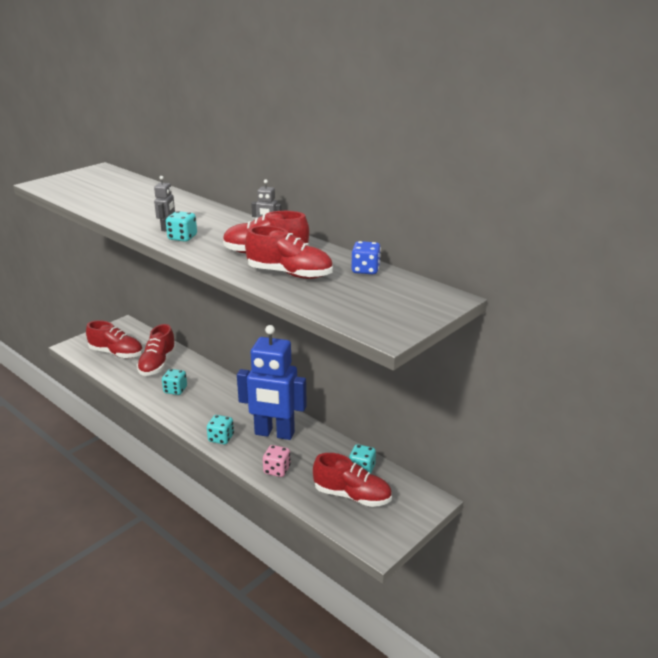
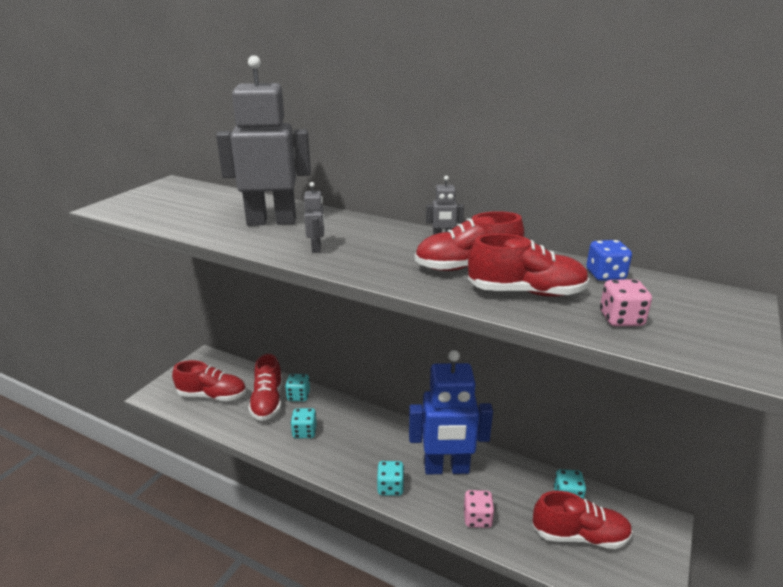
camera: 15 degrees left, 0 degrees up
(151, 205) = (271, 221): none -> grey robot
(182, 238) = (347, 259): turquoise dice -> turquoise dice (298, 396)
(338, 298) = (621, 319): none -> pink dice

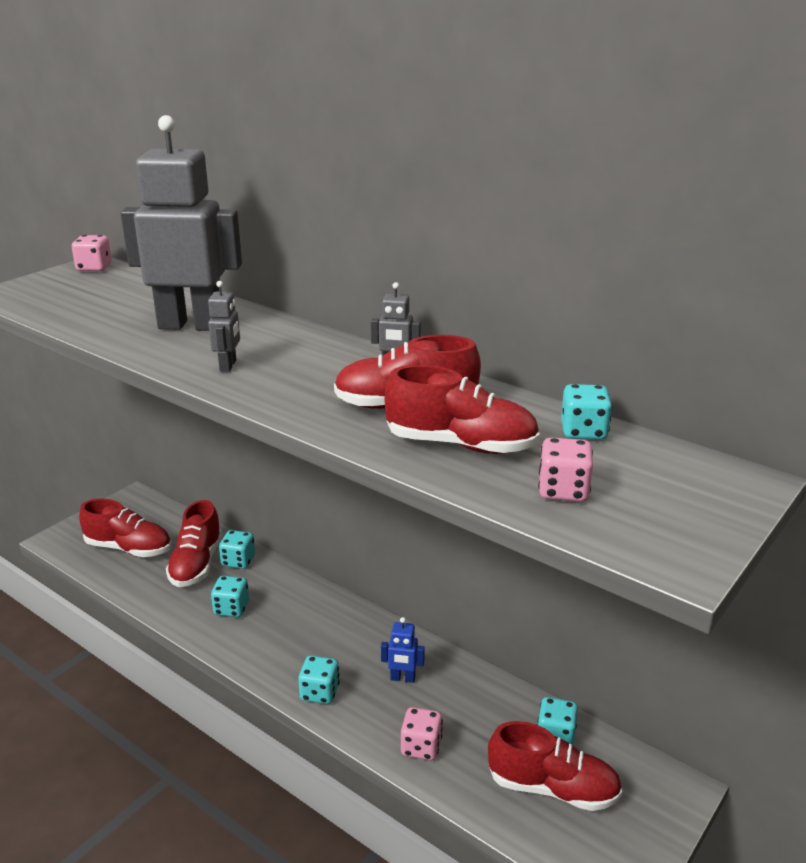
camera: 10 degrees right, 0 degrees up
(173, 185) = (94, 268): none -> pink dice
(446, 468) = (402, 678): blue robot -> blue robot, size x0.40
(605, 275) = (583, 432): blue dice -> turquoise dice

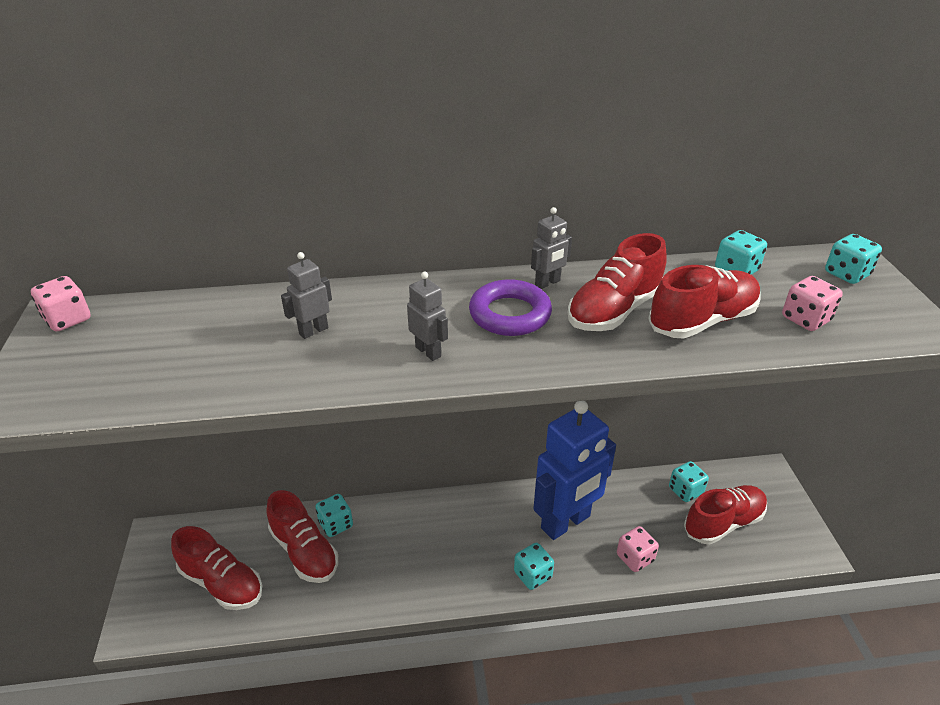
camera: 45 degrees left, 10 degrees up
(129, 548) = (222, 583): red shoe -> red shoe turned 60 degrees clockwise
(191, 325) = (313, 331): grey robot -> grey robot, size x0.40
(231, 608) = (386, 565): turquoise dice -> turquoise dice (846, 274)
(325, 372) = (510, 314): none -> purple ring
(402, 678) = (566, 522): blue robot -> blue robot, size x2.49

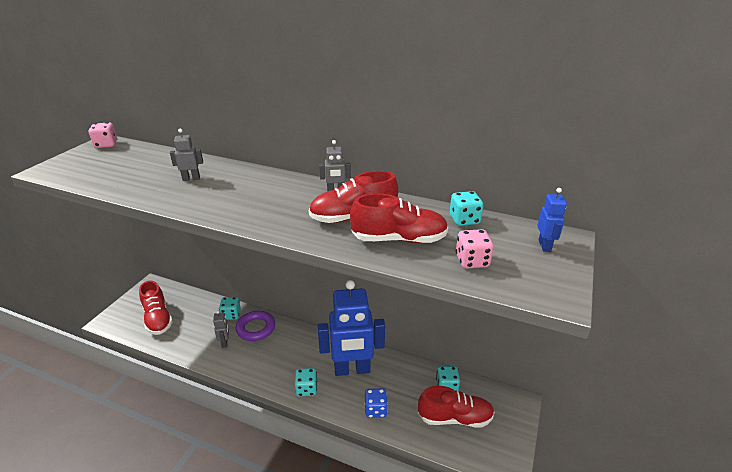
camera: 30 degrees right, 5 degrees down
(304, 551) = (205, 321): red shoe -> none
(428, 351) = (228, 204): grey robot -> grey robot (225, 342)
(510, 314) = (293, 200): purple ring -> purple ring (256, 328)
(635, 558) = (375, 410): pink dice -> blue dice
(846, 274) = (544, 246): turquoise dice -> blue robot

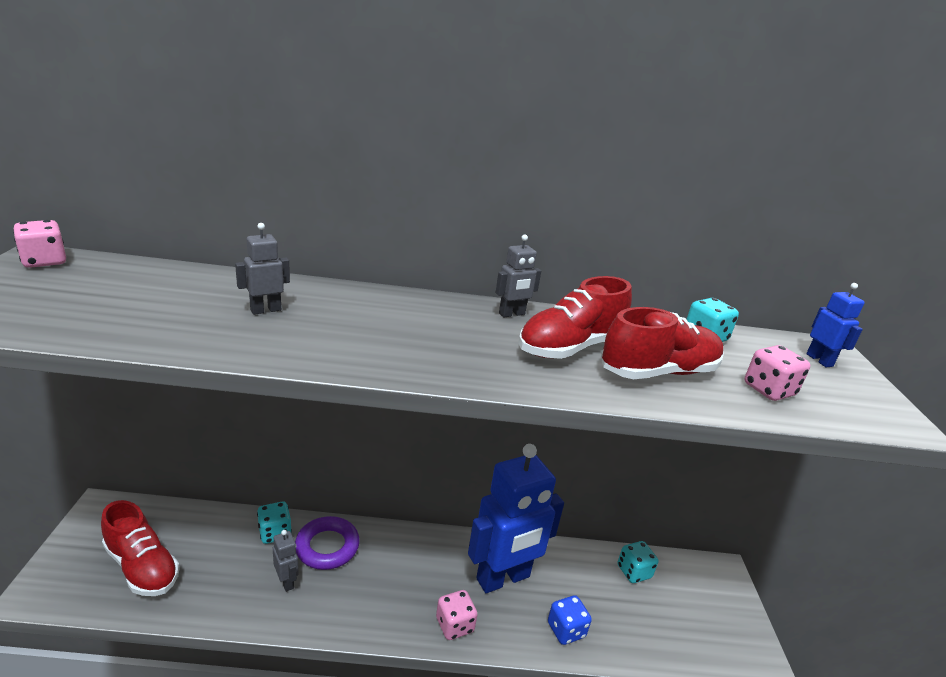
camera: 25 degrees left, 5 degrees down
(306, 389) = (454, 625): turquoise dice -> pink dice
(454, 418) = (667, 613): red shoe -> none

